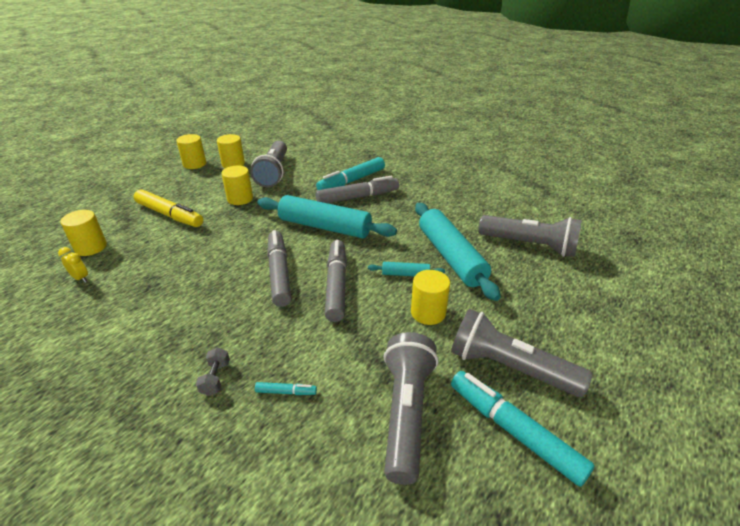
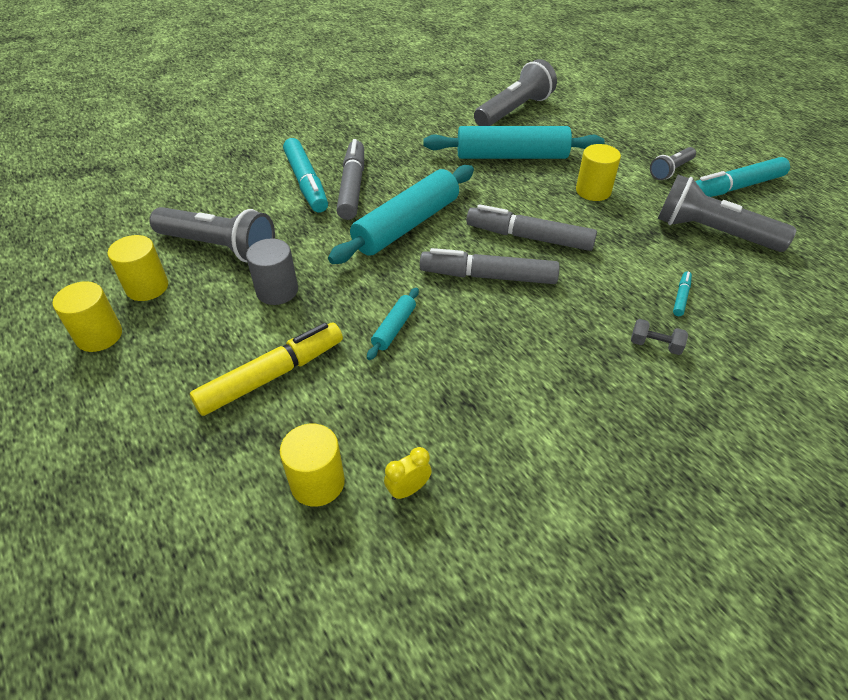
camera: 70 degrees left, 10 degrees up
(240, 199) = (277, 291): yellow cylinder -> grey cylinder
(405, 274) = (529, 189): turquoise rolling pin -> turquoise rolling pin (394, 328)
(509, 367) = (670, 170): grey flashlight -> grey flashlight, size x0.54

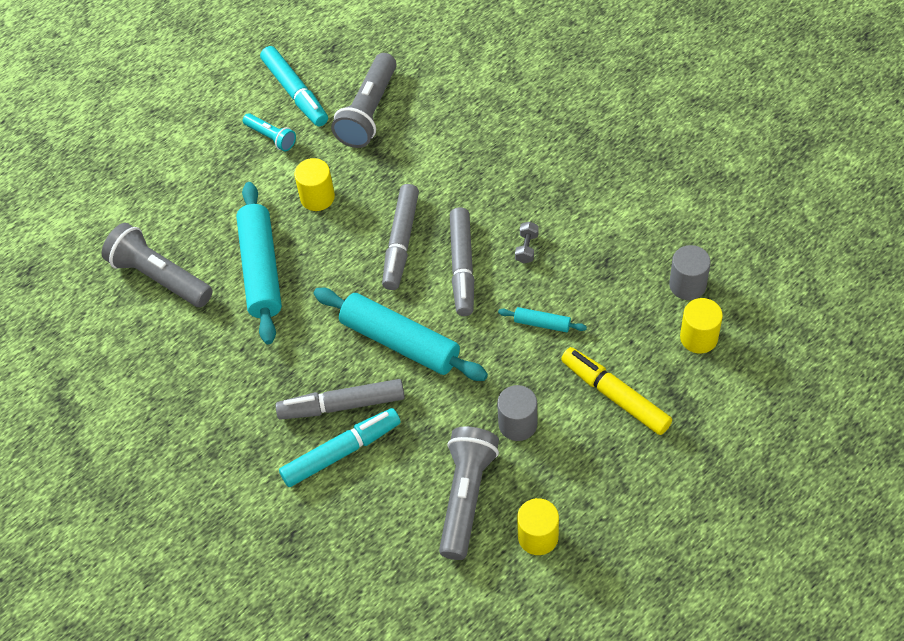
camera: 95 degrees left, 10 degrees up
(99, 336) = (607, 547): yellow cylinder -> none
(408, 489) = (687, 285): yellow clock -> grey cylinder
(655, 345) = (518, 154): grey dumbbell -> grey dumbbell (526, 248)
(670, 170) = (271, 137): grey flashlight -> turquoise flashlight
(681, 297) = (459, 137): turquoise marker -> none

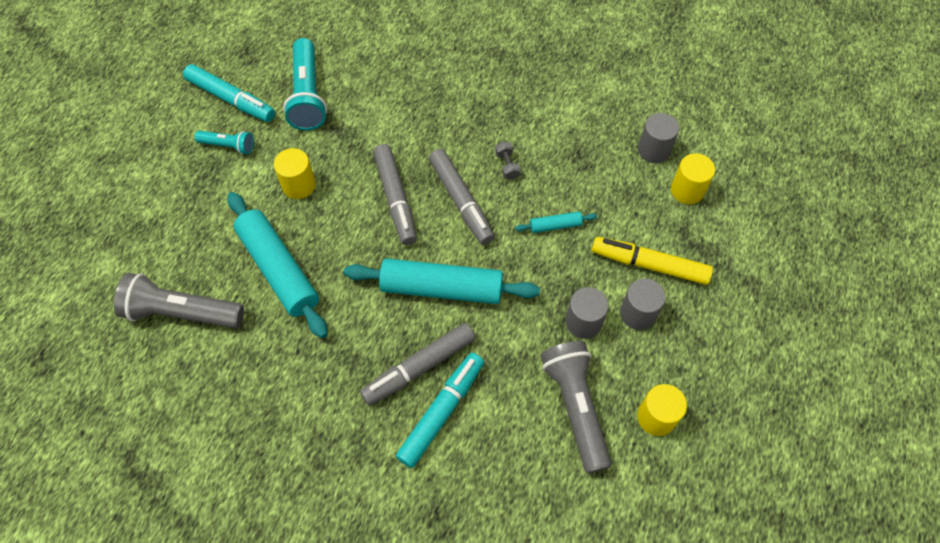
camera: 30 degrees left, 5 degrees up
(368, 112) = (307, 95): grey flashlight -> turquoise flashlight
(576, 437) = (637, 313): none -> grey cylinder

